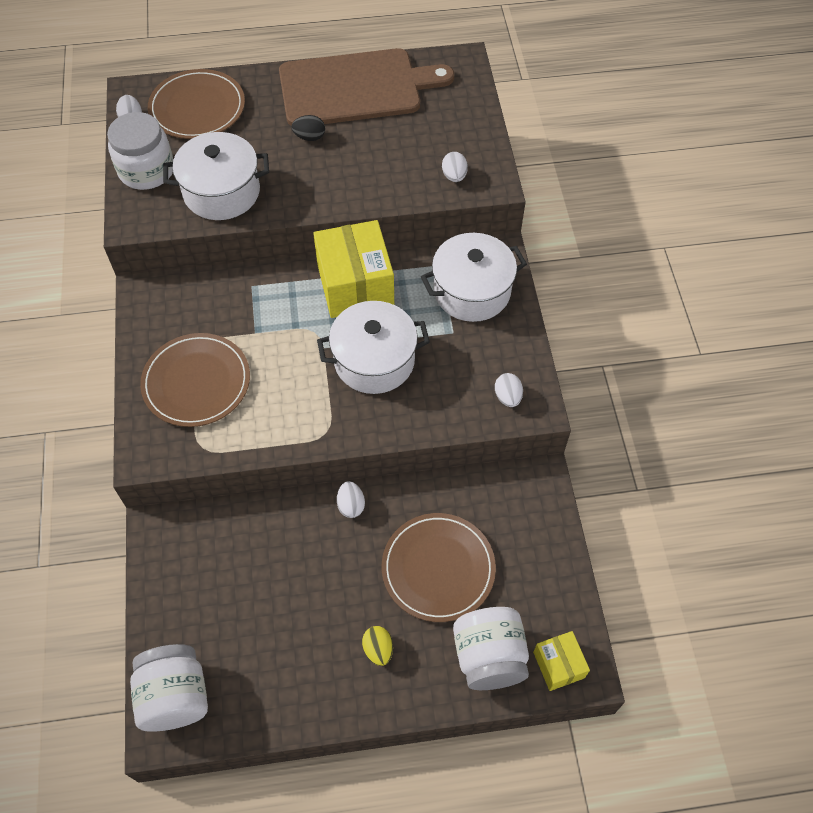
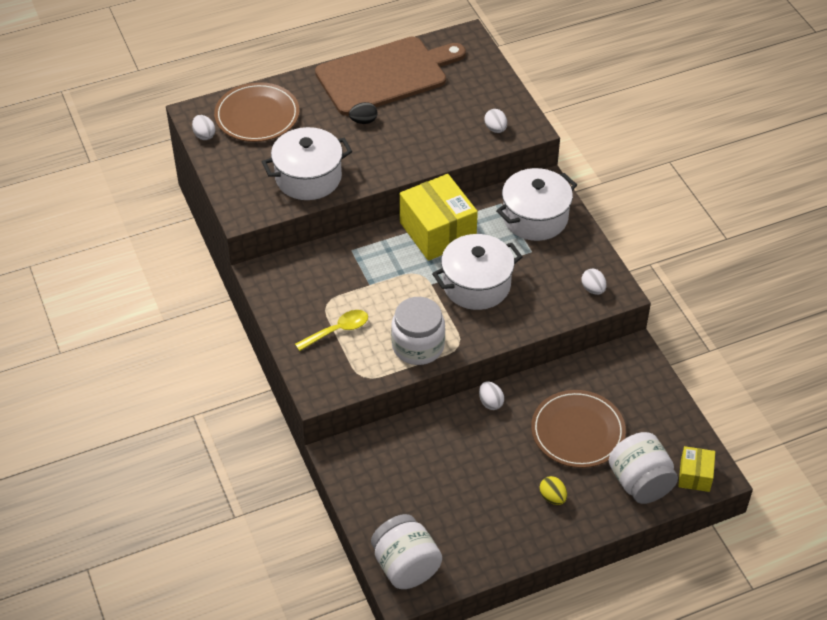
camera: 15 degrees left, 10 degrees down
(146, 170) = (236, 173): white jar -> white jar (418, 346)
(196, 382) = (337, 331): brown plate -> yellow spoon
(558, 665) = (695, 476): yellow box -> yellow box turned 45 degrees clockwise

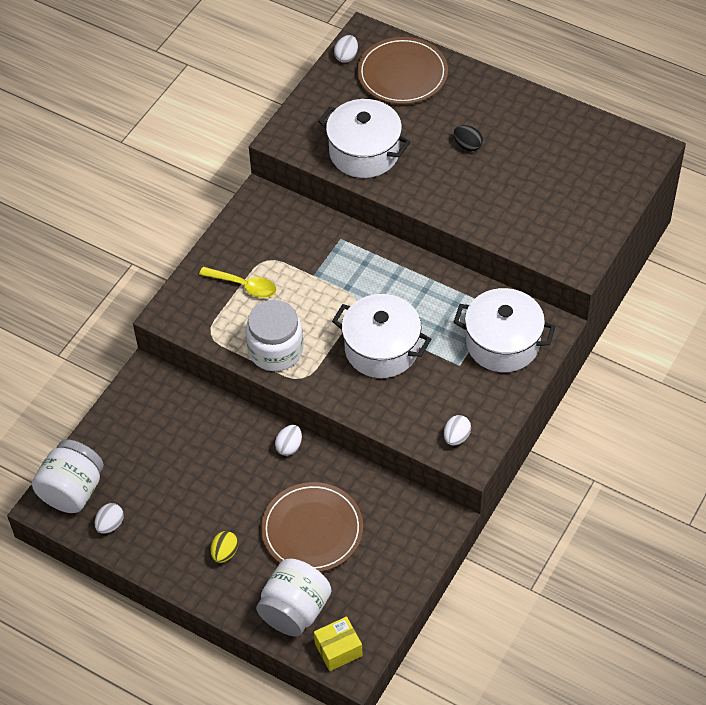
camera: 55 degrees right, 5 degrees up
(386, 75) = (540, 125): brown cutting board -> none
(437, 232) = (418, 284): yellow box -> none
(495, 129) = (552, 241): white egg -> white egg (110, 524)

